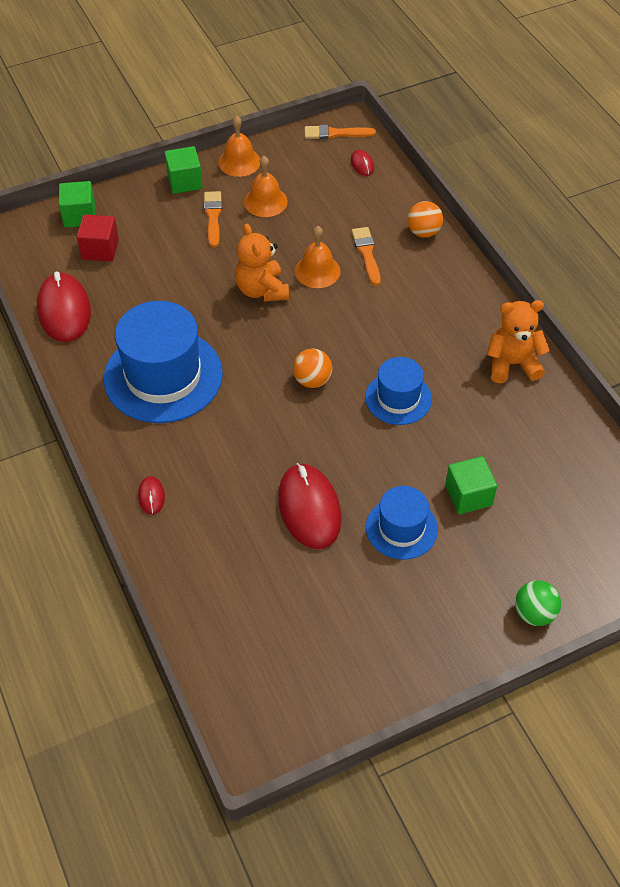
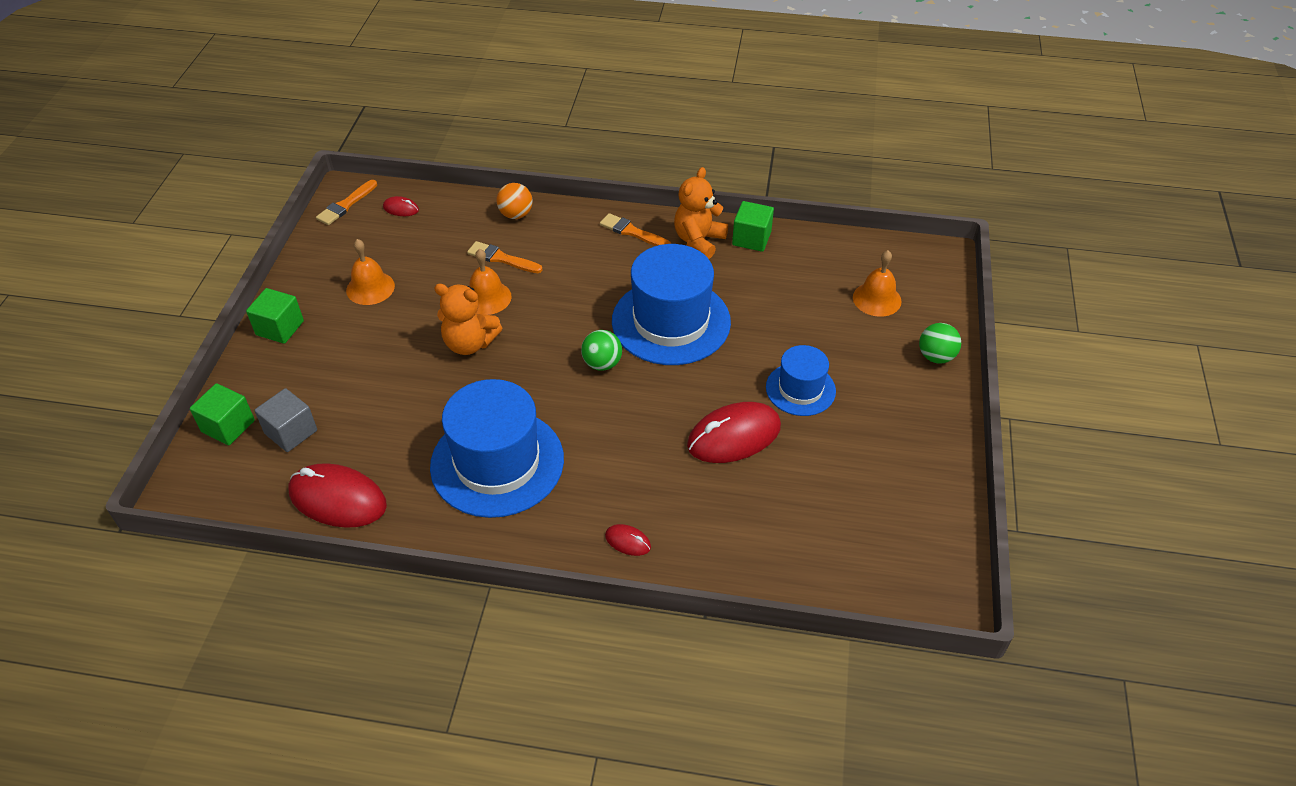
camera: 55 degrees left, 5 degrees down
(100, 249) = (291, 432): red cube -> grey cube
(213, 217) = (346, 331): orange brush -> orange brush (632, 232)
(239, 162) = (302, 280): orange bell -> orange bell (877, 299)
(309, 508) = (734, 436): red mouse -> red mouse turned 45 degrees counterclockwise
(312, 380) = (602, 363): orange ball -> green ball
(398, 398) = (671, 321): blue hat -> blue hat, size x1.80
(468, 495) = (801, 333): green cube -> green cube (751, 238)

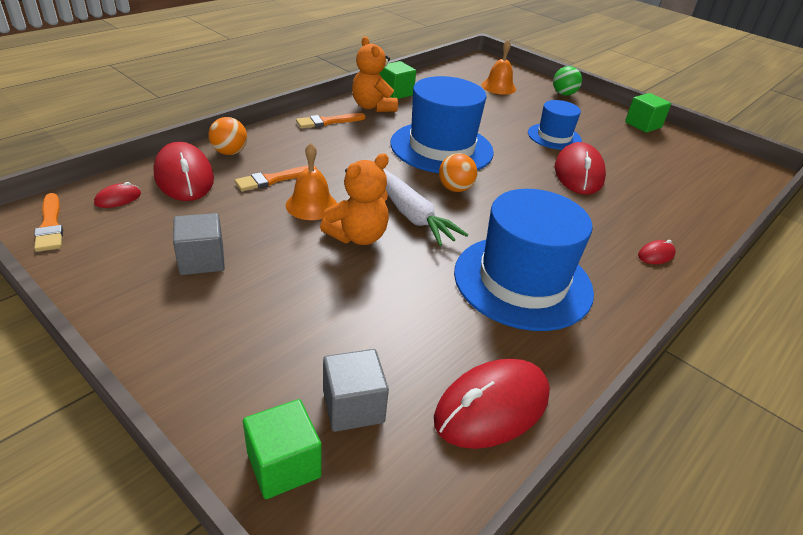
camera: 60 degrees left, 10 degrees down
(280, 328) = (169, 349): green cube -> green cube (643, 125)
(370, 288) = (202, 260): orange bell -> grey cube
(457, 217) = (184, 177): none -> red mouse
(531, 356) = (410, 214): none -> white carrot
(602, 363) = (455, 189): green ball -> orange ball

